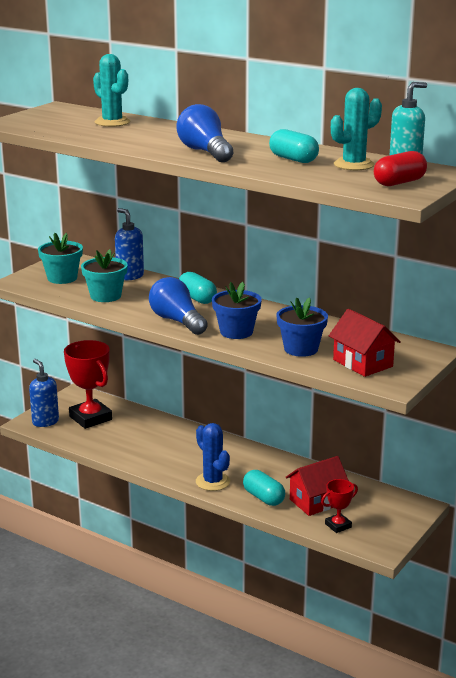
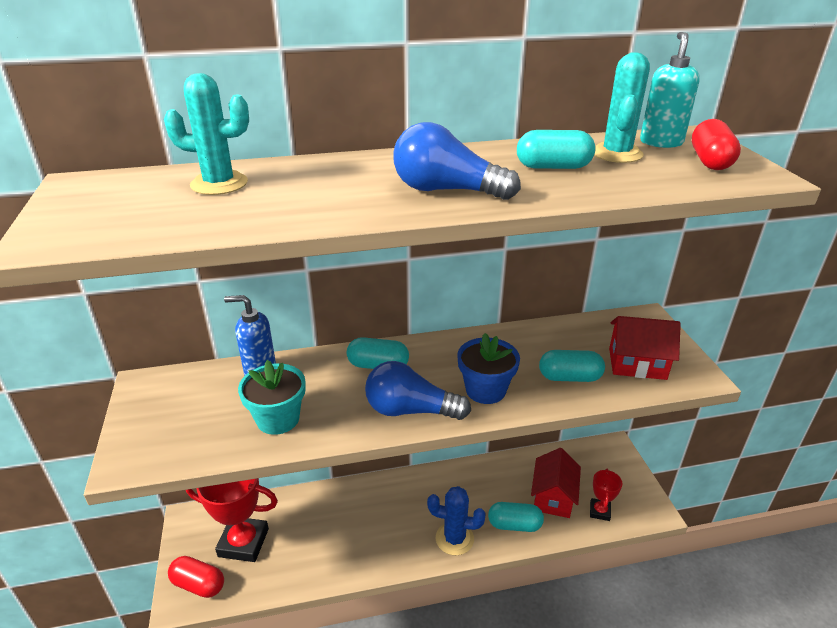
camera: 45 degrees left, 10 degrees up
(45, 422) = (198, 584): blue soap dispenser -> red capsule
(62, 278) = (181, 420): turquoise flower pot -> none
(301, 349) = (569, 377): blue flower pot -> turquoise capsule

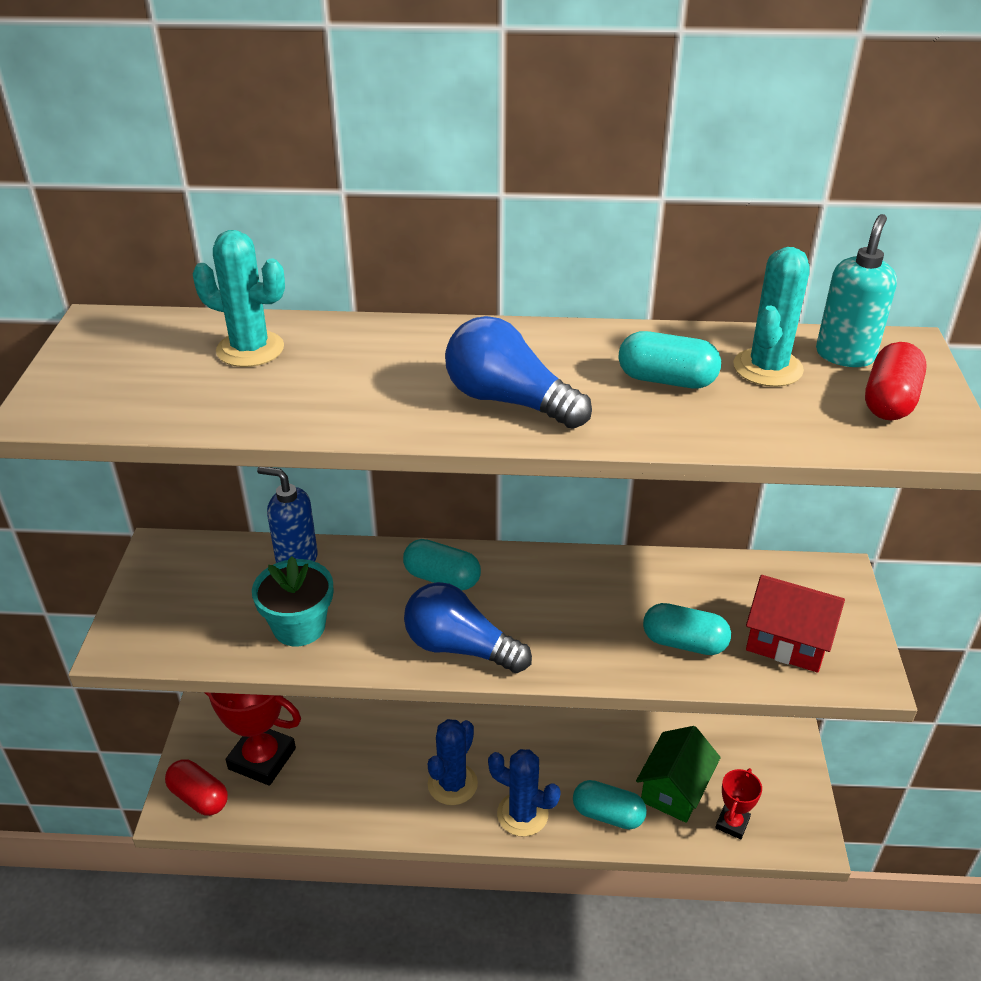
camera: 15 degrees right, 5 degrees up
(396, 528) = (452, 784): none -> blue cactus
(485, 390) = (565, 639): blue flower pot -> none
(553, 497) = (674, 789): red house -> green house

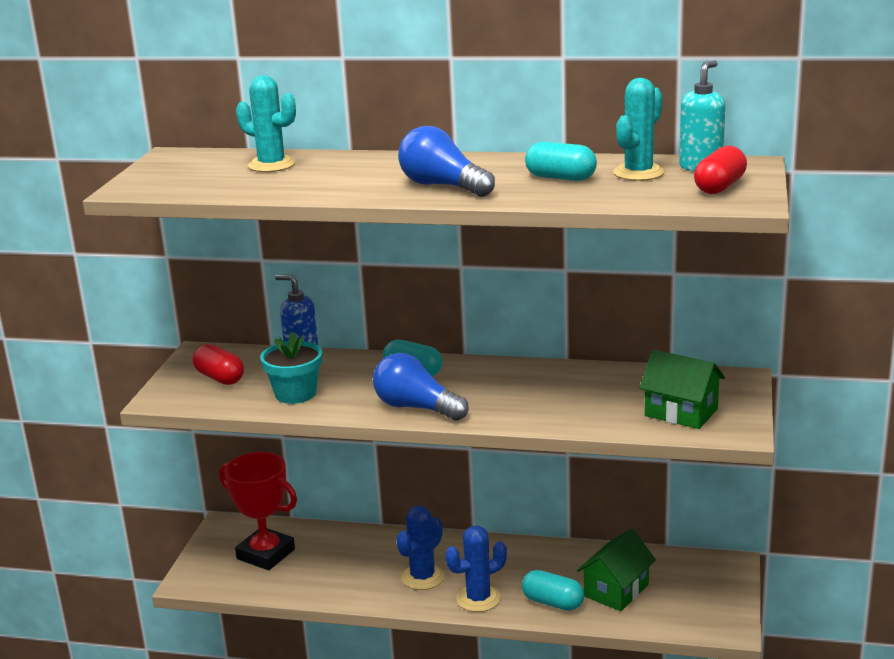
camera: 10 degrees right, 15 degrees down
(199, 797) = (210, 574): red capsule -> red capsule (220, 378)
(522, 814) = (478, 598): blue cactus -> blue cactus turned 60 degrees counterclockwise
(684, 643) = (595, 410): turquoise capsule -> none
(732, 823) = (662, 614): red trophy -> none
(787, 641) = (681, 412): red house -> green house

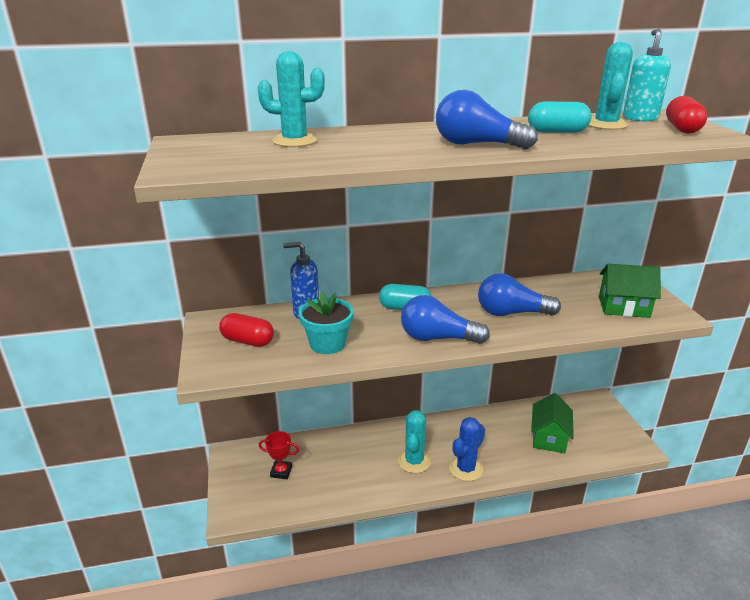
camera: 25 degrees left, 5 degrees up
(266, 554) = (281, 472): red trophy -> red trophy, size x0.52
(422, 577) = (414, 461): blue cactus -> turquoise cactus
(531, 396) = (511, 313): none -> blue light bulb
(553, 603) = (517, 458): turquoise capsule -> none

